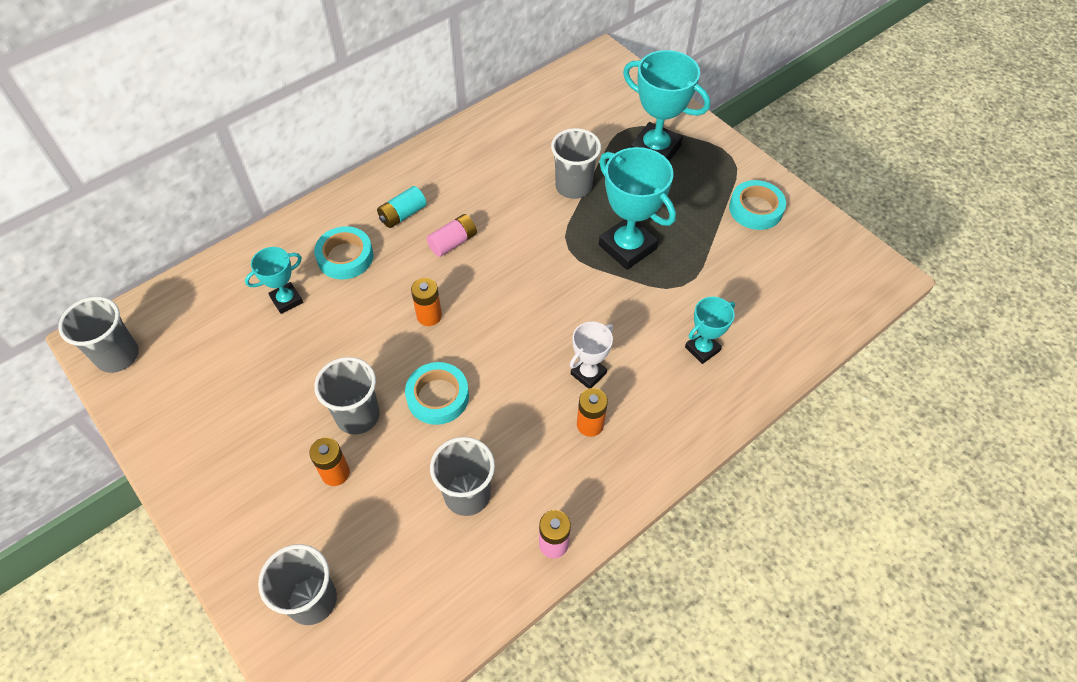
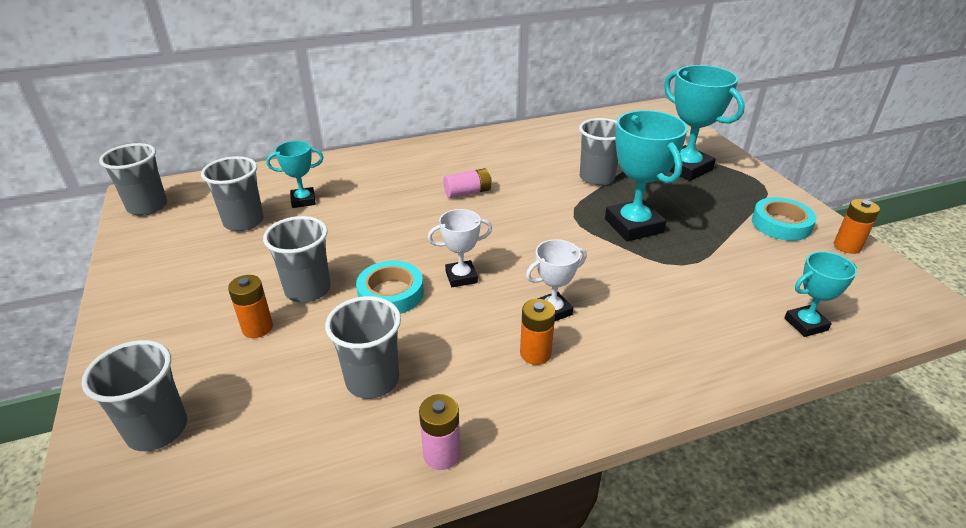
camera: 20 degrees right, 20 degrees down
(240, 347) = (244, 222): none -> grey cup
(345, 257) = (369, 184): turquoise tape -> none
(403, 214) = (434, 168): turquoise battery -> none
(429, 316) = (418, 235): orange battery -> orange battery (847, 246)
(493, 358) = (461, 277): none -> white trophy
(702, 349) = (689, 319): turquoise trophy -> turquoise trophy (805, 324)

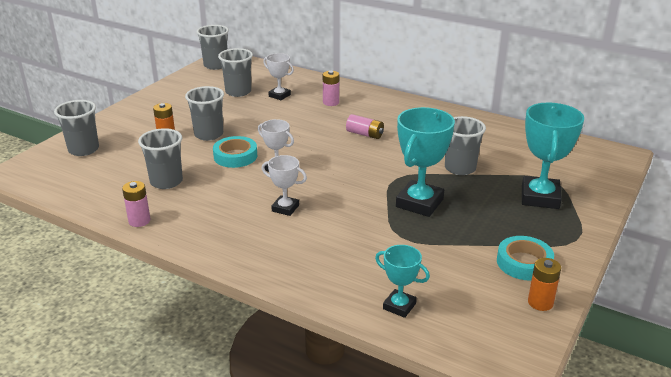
camera: 50 degrees right, 5 degrees down
(303, 200) = (279, 95): turquoise trophy -> white trophy
(373, 180) = (331, 102): none -> pink battery
(535, 353) = (241, 217): orange battery -> none

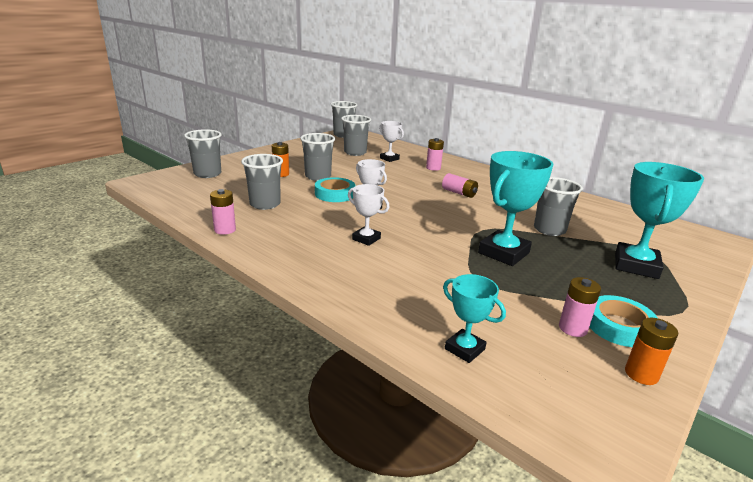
camera: 10 degrees right, 5 degrees down
(486, 271) = (572, 328): none -> pink battery

